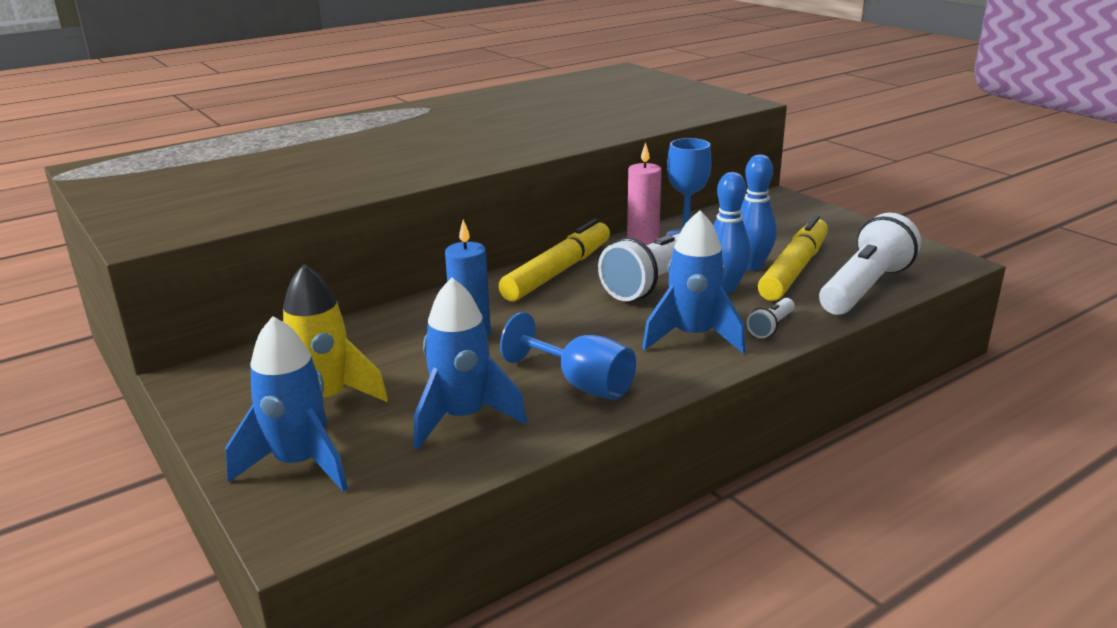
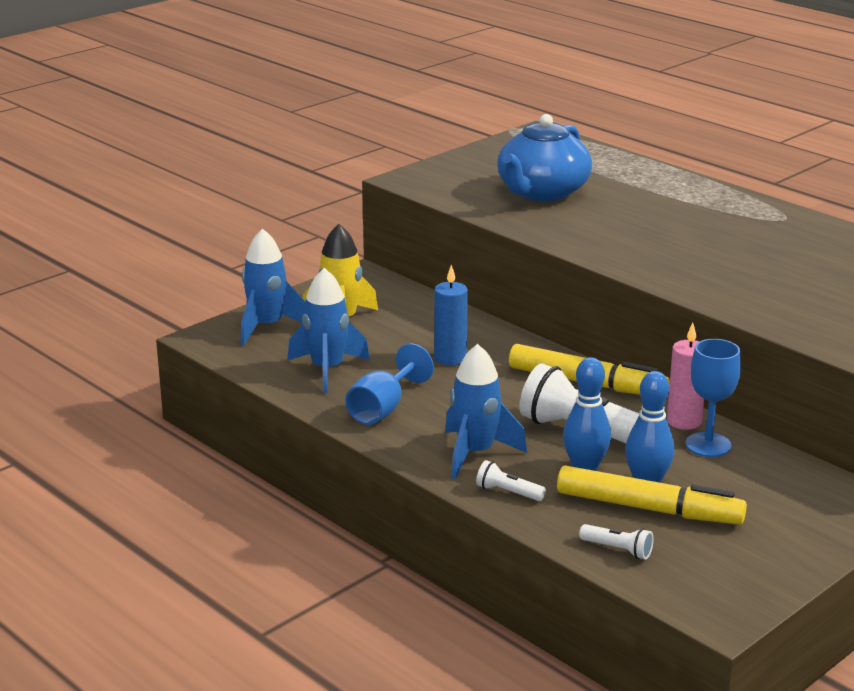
camera: 80 degrees right, 0 degrees up
(273, 177) = (542, 192): none -> blue teapot
(864, 288) = (618, 550): white flashlight -> white flashlight, size x0.44

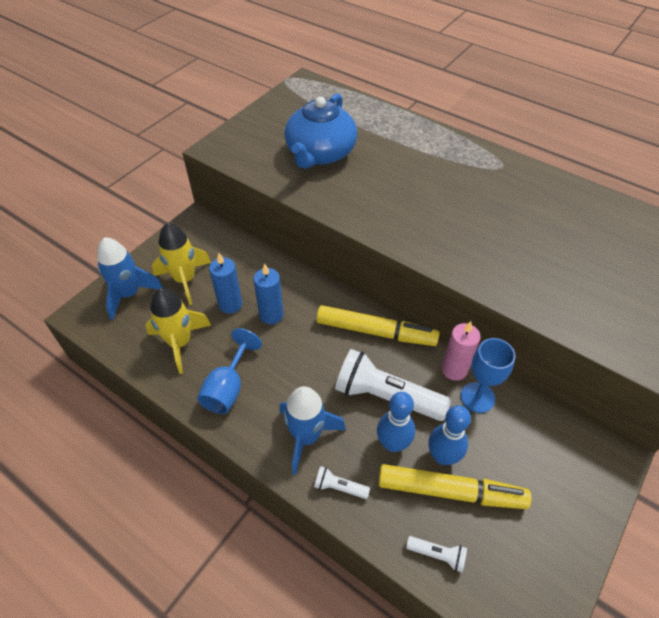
camera: 10 degrees left, 25 degrees up
(327, 370) = (180, 343): blue rocket -> yellow rocket
(397, 345) = (230, 304): none -> blue candle

